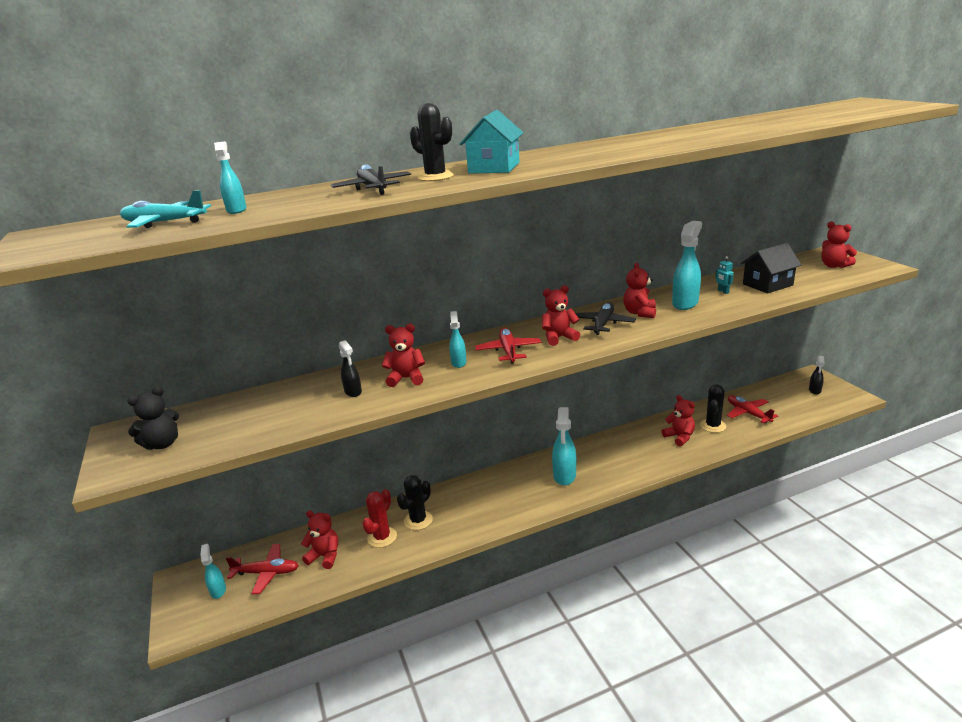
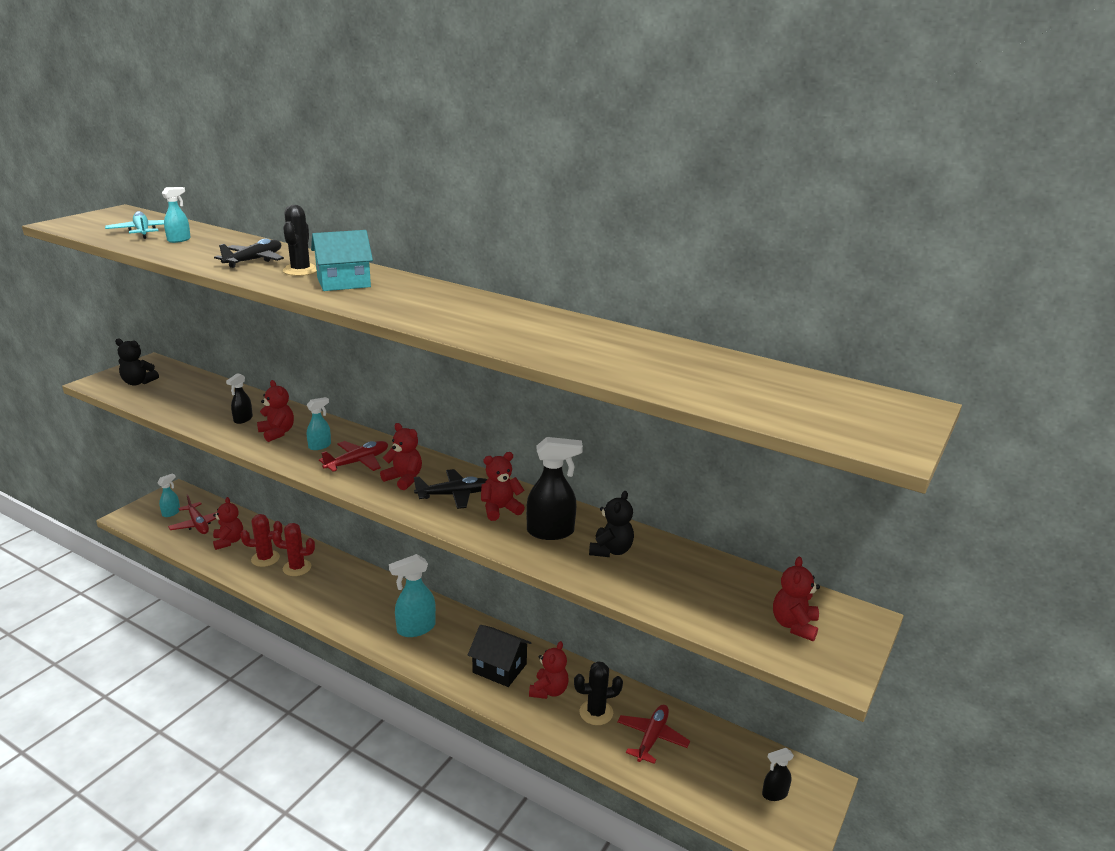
camera: 50 degrees right, 0 degrees up
(418, 520) = (297, 568): black cactus -> red cactus
(685, 303) = (551, 532): turquoise spray bottle -> black spray bottle
(723, 291) = (611, 550): turquoise robot -> black teddy bear
(767, 284) = (664, 579): black house -> black house (499, 668)

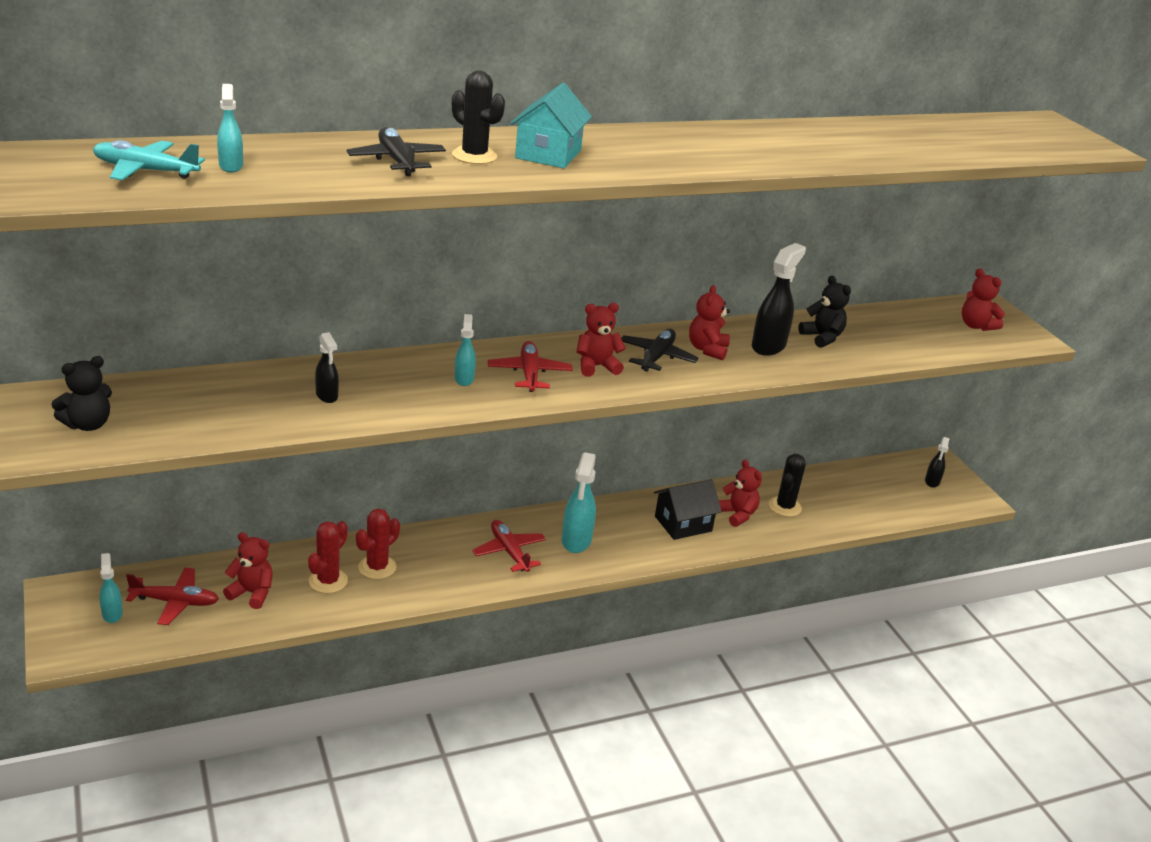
camera: 55 degrees left, 5 degrees up
(277, 433) = (395, 389): red teddy bear -> none
(652, 737) = (835, 498): red plane -> red plane (509, 552)

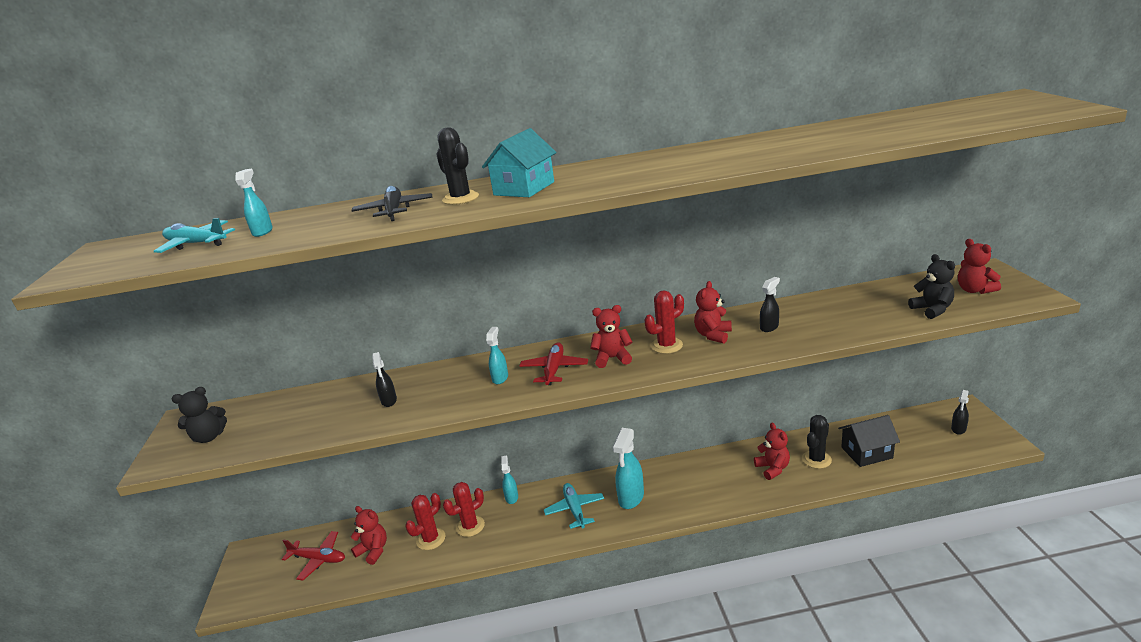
camera: 20 degrees right, 5 degrees down
(112, 613) = (273, 570): turquoise spray bottle -> turquoise spray bottle (511, 497)
(509, 552) = (574, 509): red plane -> turquoise plane
(656, 357) = (666, 345): black plane -> red cactus
(683, 524) = (724, 479): black house -> black house (866, 452)
(768, 346) = (769, 327): black spray bottle -> black spray bottle, size x0.57
(822, 337) = (821, 315): black teddy bear -> black teddy bear (932, 310)

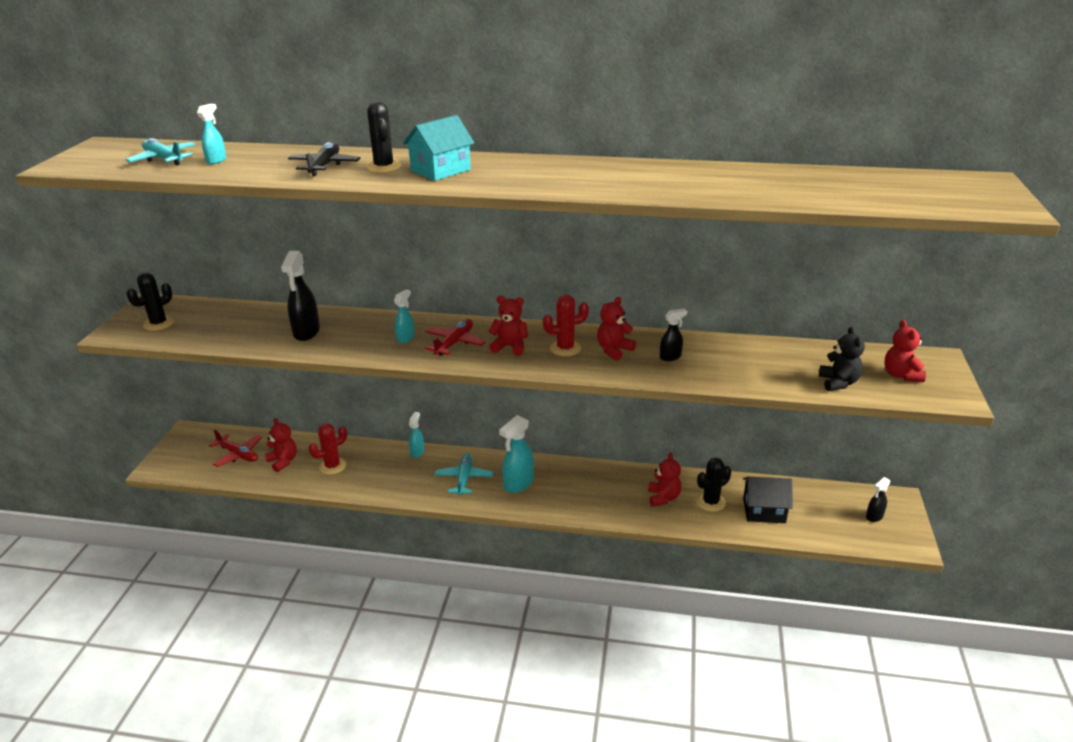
camera: 15 degrees right, 5 degrees up
(209, 437) = (158, 323): black teddy bear -> black cactus
(389, 401) = (306, 332): black spray bottle -> black spray bottle, size x1.75
(470, 526) = (369, 465): red cactus -> none

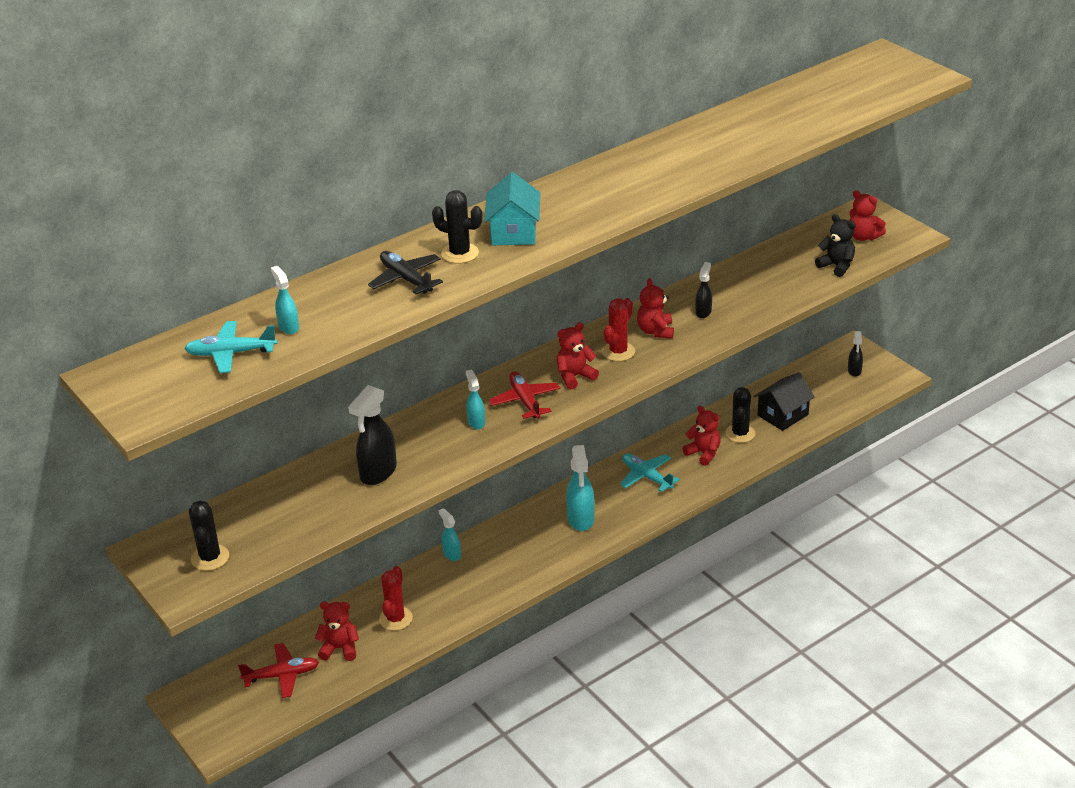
camera: 45 degrees left, 5 degrees up
(306, 332) = (378, 473): black spray bottle -> black spray bottle turned 75 degrees clockwise
(464, 479) = (530, 546): turquoise plane -> turquoise plane (646, 476)

